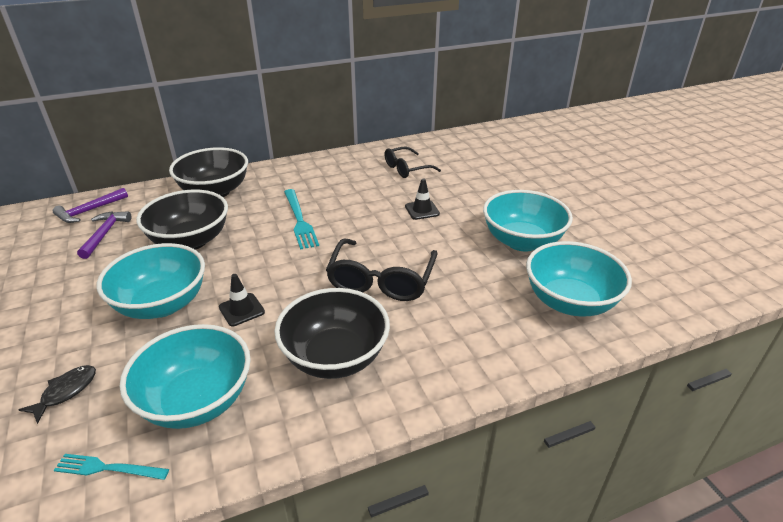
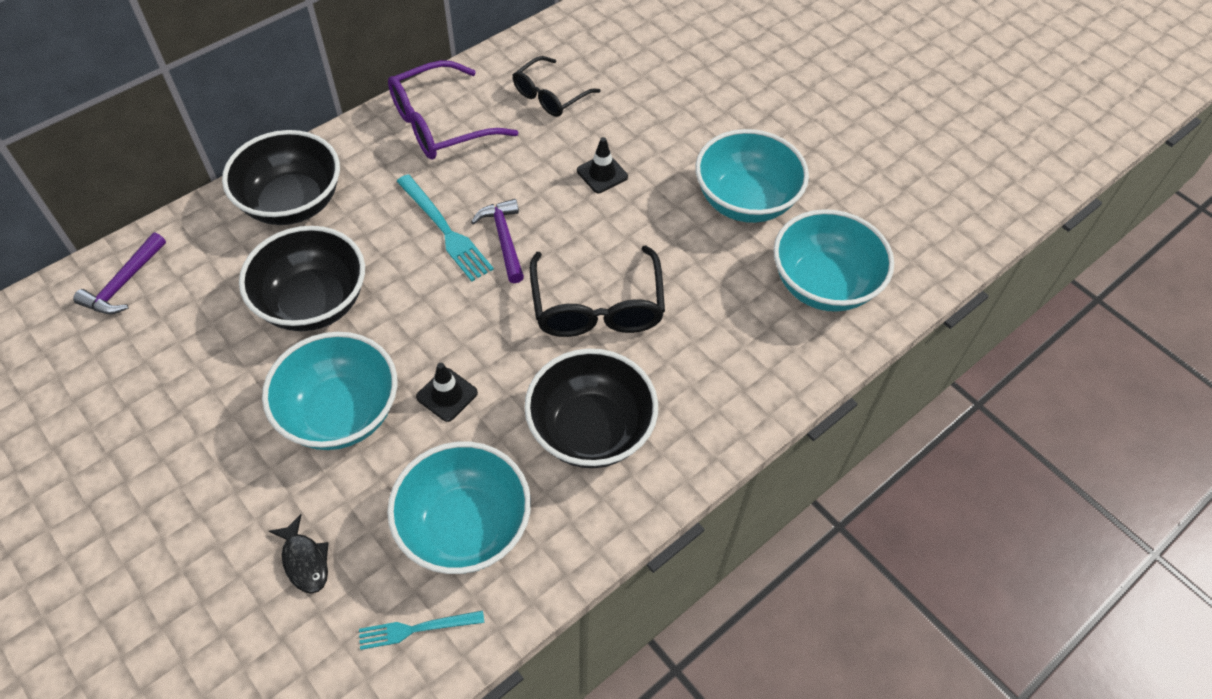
camera: 20 degrees left, 20 degrees up
(66, 392) = (305, 561): black fish -> black fish turned 135 degrees clockwise
(105, 234) = (180, 320): purple hammer -> purple hammer (504, 239)
(328, 171) = (440, 124): none -> purple glasses

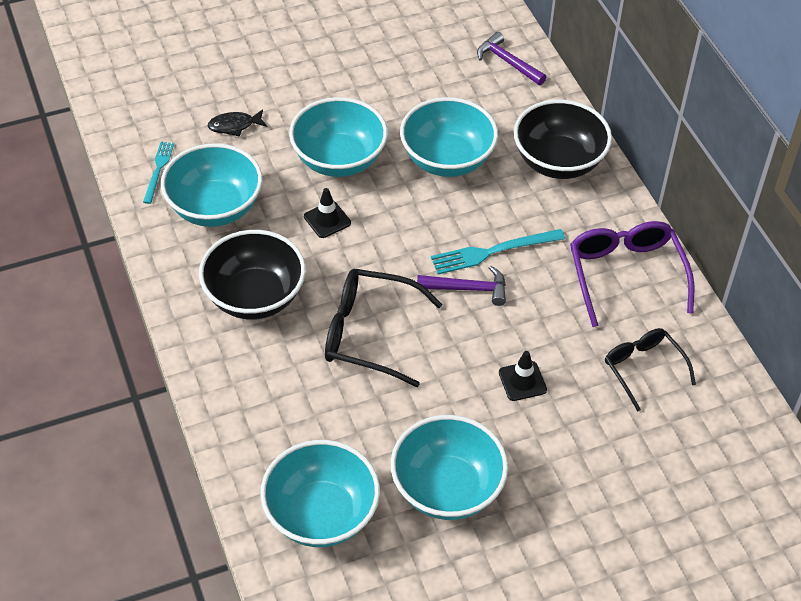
camera: 110 degrees right, 5 degrees down
(313, 303) = (447, 159): black bowl -> turquoise bowl

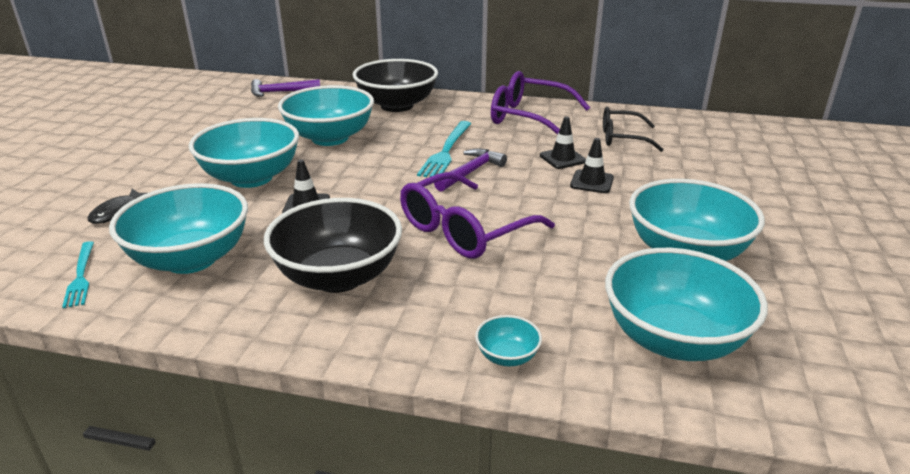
camera: 55 degrees left, 20 degrees down
(158, 170) = (81, 276): turquoise fork -> turquoise fork turned 150 degrees counterclockwise
(238, 430) = (507, 356): none -> turquoise bowl
(369, 333) = (464, 230): black glasses -> purple glasses
(553, 341) = (562, 158): none -> black traffic cone

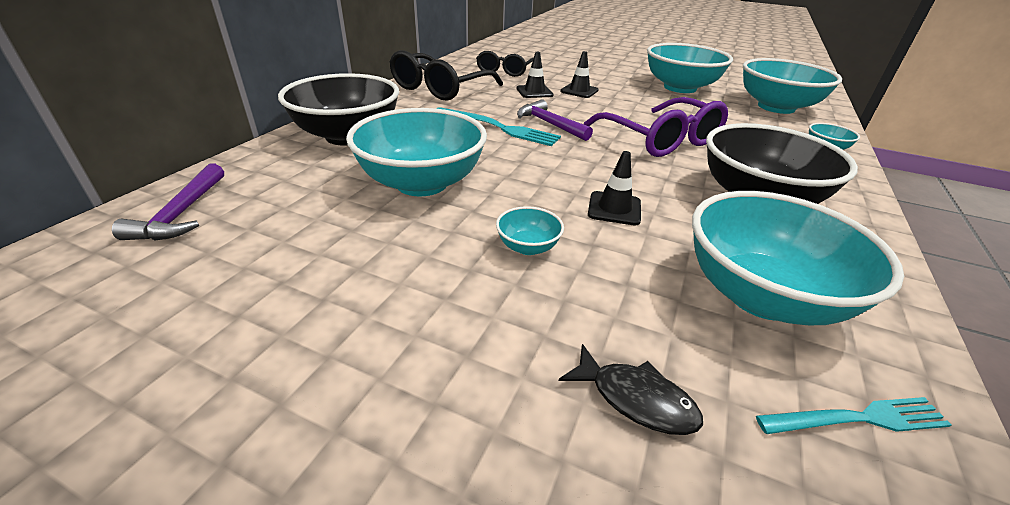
camera: 80 degrees left, 5 degrees up
(251, 178) = (528, 247): turquoise bowl -> turquoise bowl, size x0.43
(528, 117) = (439, 89): purple glasses -> black glasses

